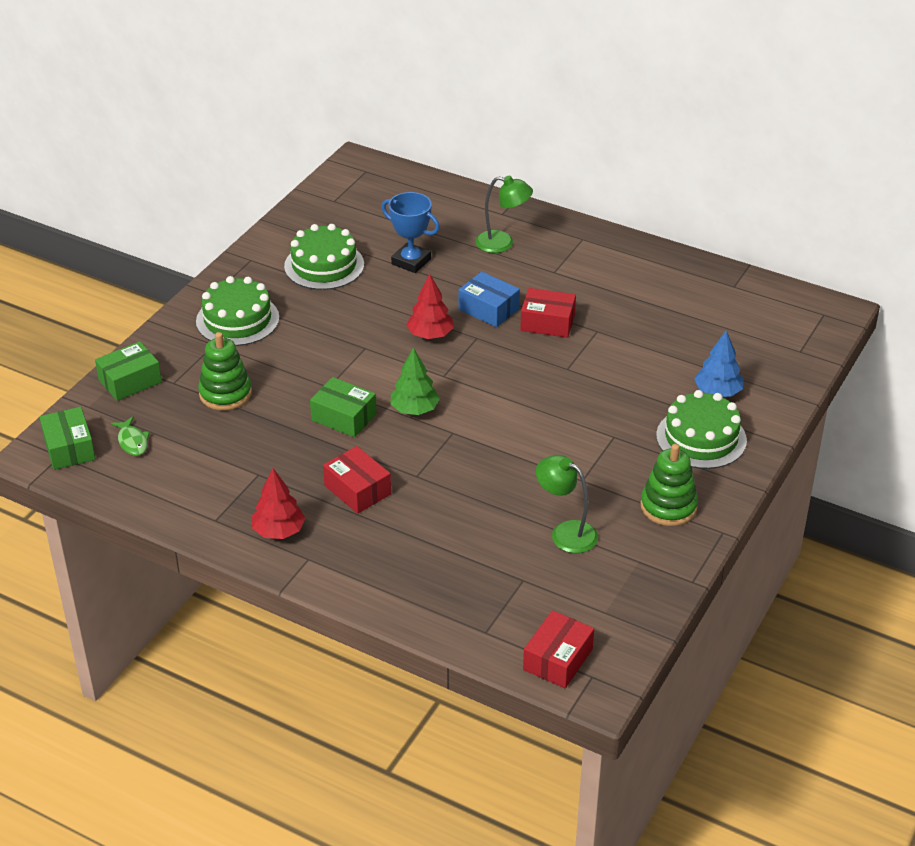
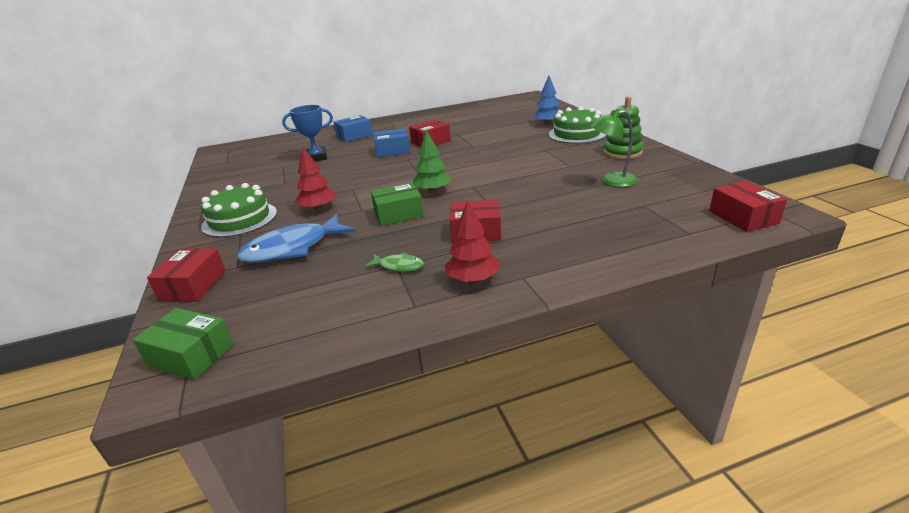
camera: 45 degrees left, 10 degrees down
(130, 381) = (193, 285): green box -> red box
(132, 442) = (254, 313): green fish -> green fish (398, 266)
(225, 393) = (292, 248): green stacking toy -> blue fish
(324, 265) = (263, 179): green cake -> none
(430, 335) = (381, 169): red tree -> red tree (318, 208)
(503, 243) = (354, 136): green lamp -> blue box

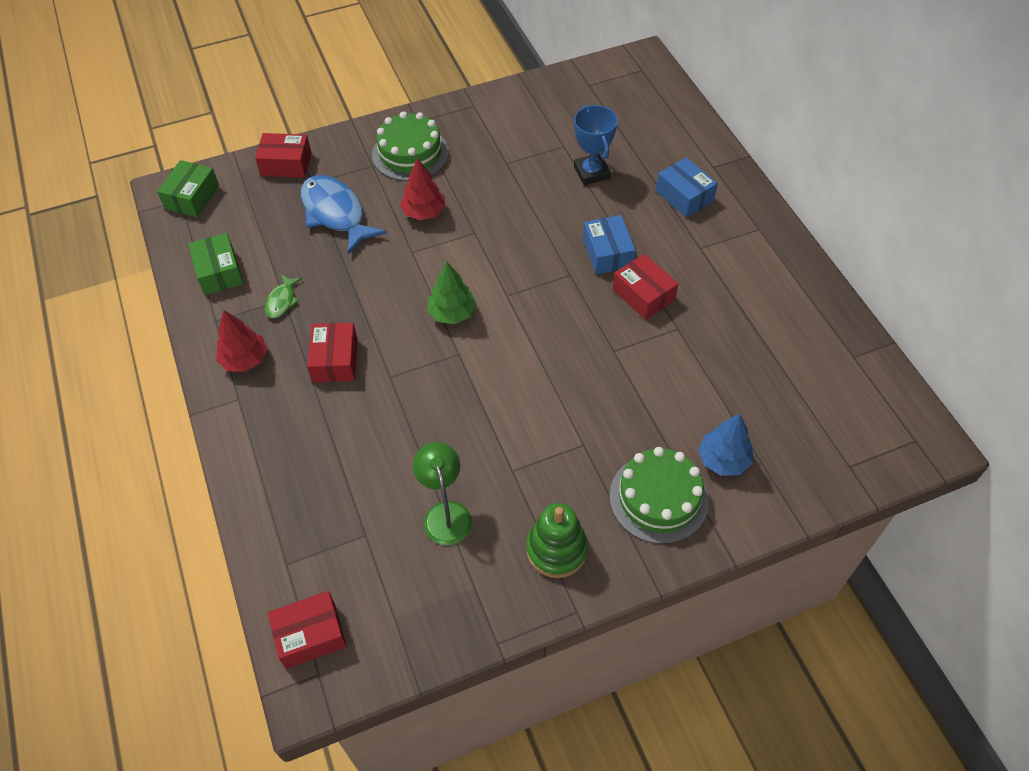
camera: 85 degrees right, 25 degrees up
(398, 214) = (394, 287): green box -> green box (219, 272)

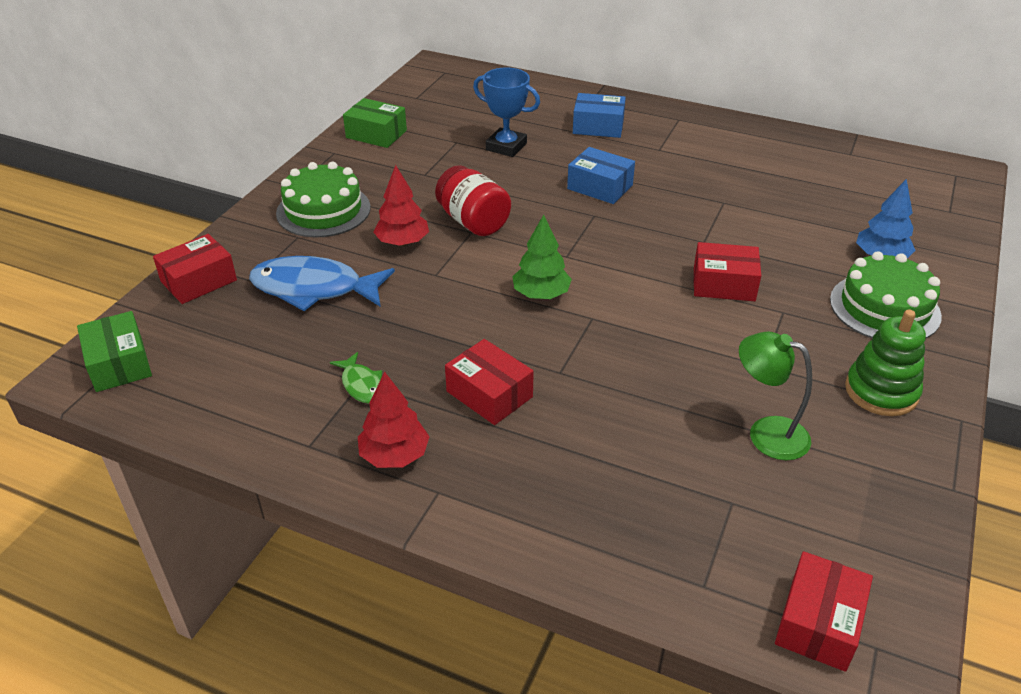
camera: 45 degrees left, 15 degrees down
(219, 272) = (251, 404): green box -> green box (376, 134)
(485, 225) = (473, 222): none -> red jar
(643, 295) = (667, 197): red box -> red box (724, 284)

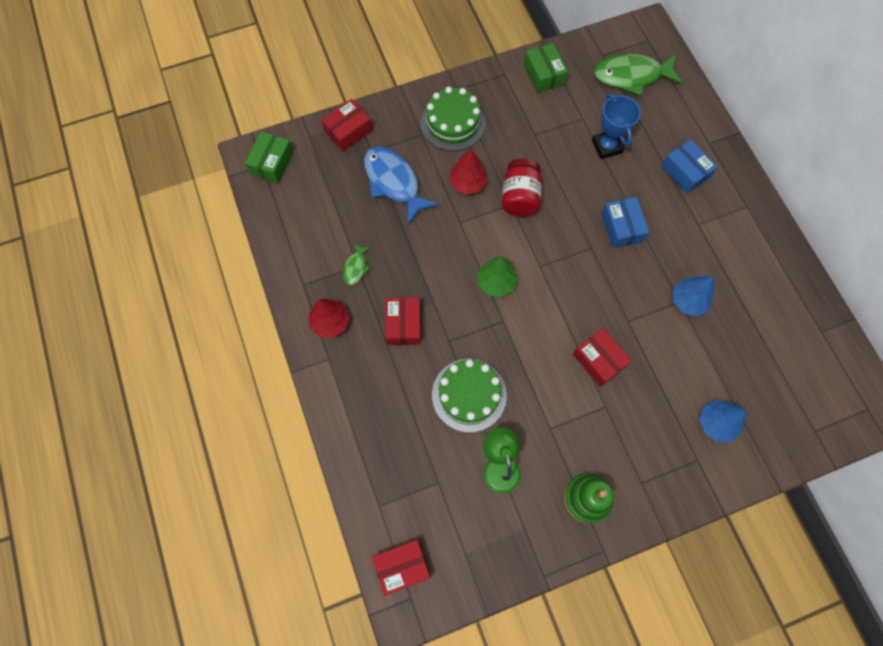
camera: 45 degrees right, 30 degrees up
(199, 281) = (348, 131): red box -> red box turned 45 degrees counterclockwise
(462, 97) = (631, 76): none -> green fish
(729, 198) = (688, 301): none -> blue tree
(884, 308) = (665, 456): green cake -> green cake (469, 395)

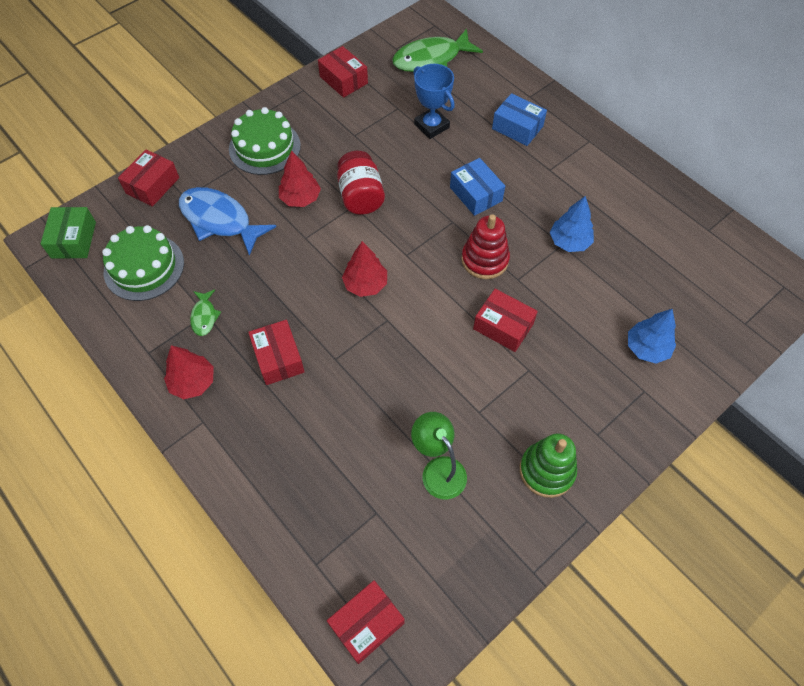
camera: 20 degrees left, 10 degrees down
(469, 395) = (377, 407): green cake -> green cake (144, 267)
(496, 282) = (365, 284): green tree -> red tree
(544, 74) = (343, 80): green box -> red box
(606, 293) = (484, 260): none -> red stacking toy

